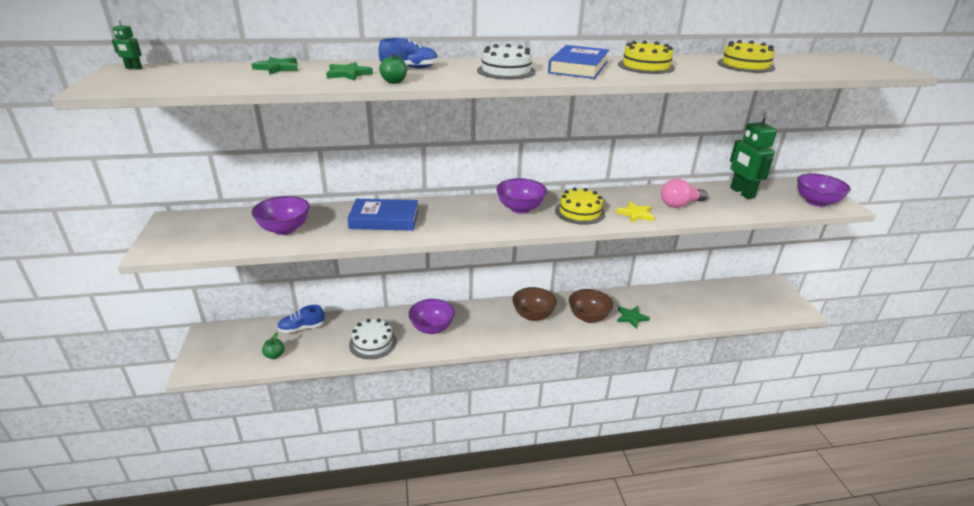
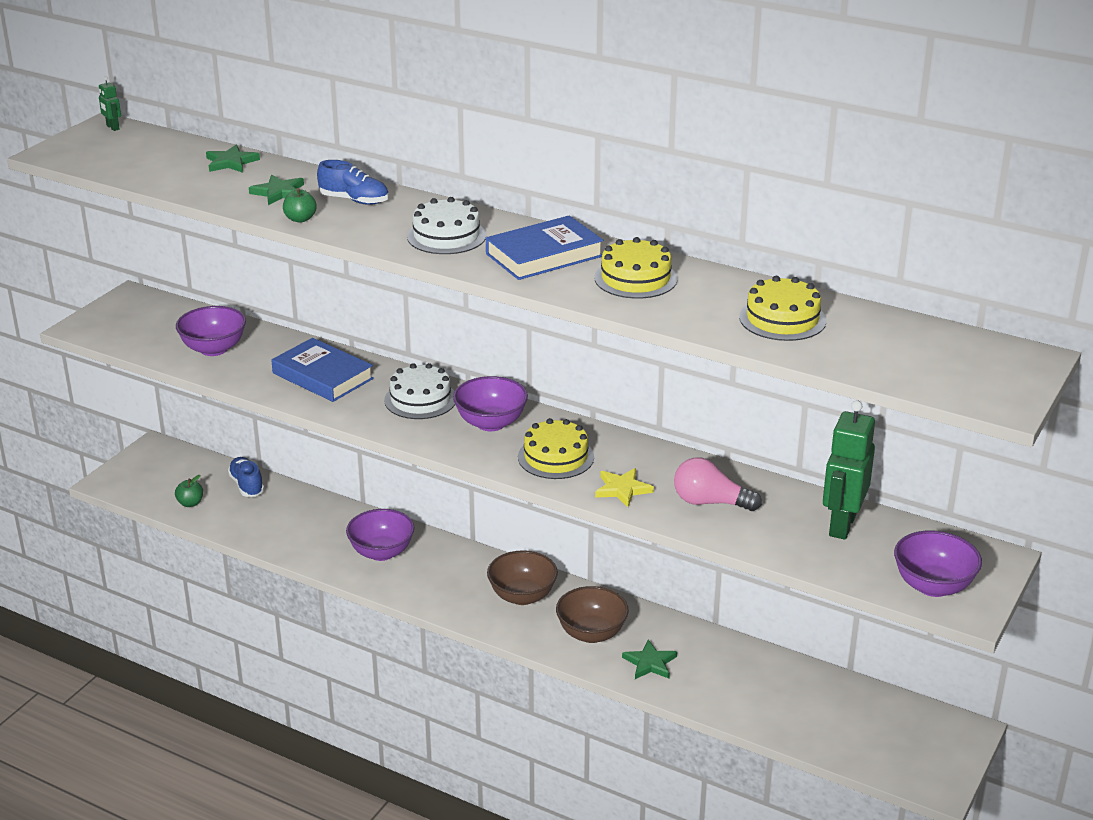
camera: 40 degrees right, 0 degrees up
(302, 328) = (247, 485): blue shoe -> blue shoe turned 45 degrees clockwise
(373, 343) = (299, 537): white cake -> white cake (420, 399)

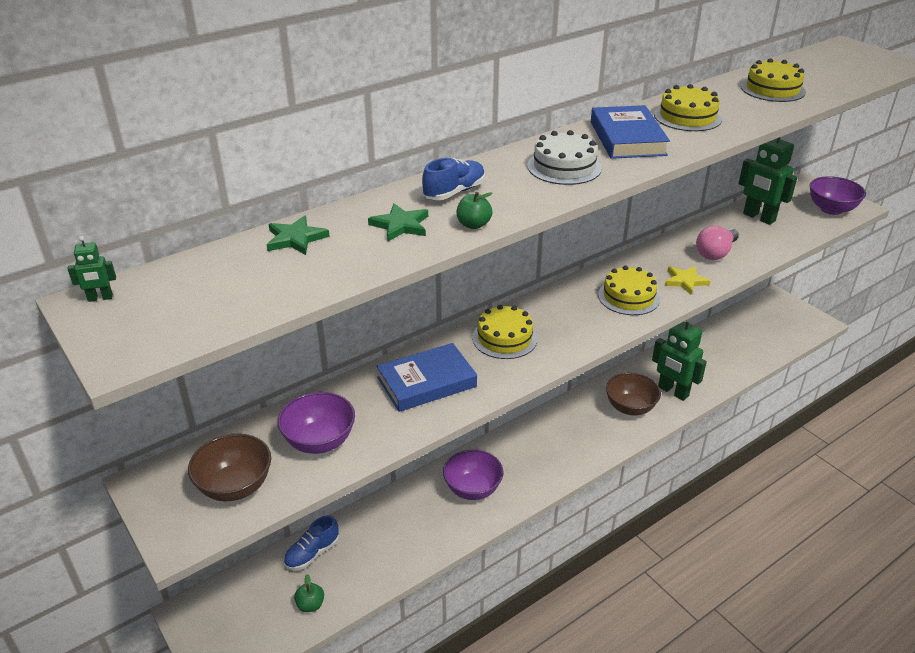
camera: 65 degrees left, 5 degrees up
(247, 485) = (312, 553): blue shoe -> blue shoe turned 45 degrees counterclockwise
(420, 399) = (504, 338): white cake -> yellow cake
(491, 423) = (563, 313): purple bowl -> none
(522, 596) = (571, 428): brown bowl -> brown bowl (235, 486)
(650, 663) = (673, 391): green star -> green robot

